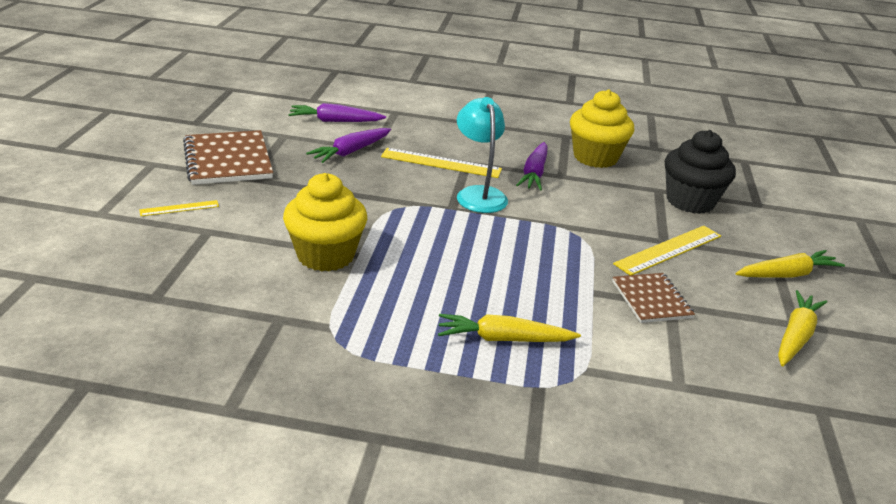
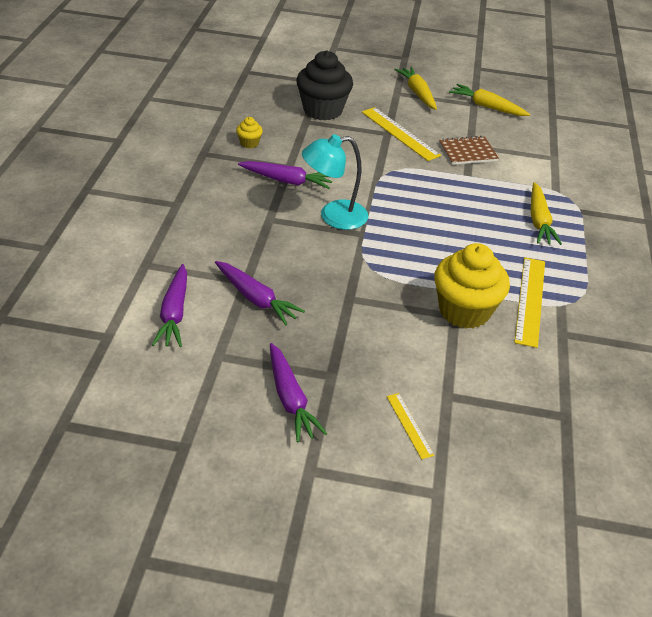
camera: 90 degrees left, 10 degrees up
(228, 160) = (290, 399): brown notebook -> purple carrot
(441, 163) = (274, 236): yellow ruler -> yellow ruler (530, 300)
(595, 157) = (249, 143): yellow cupcake -> yellow cupcake, size x0.44

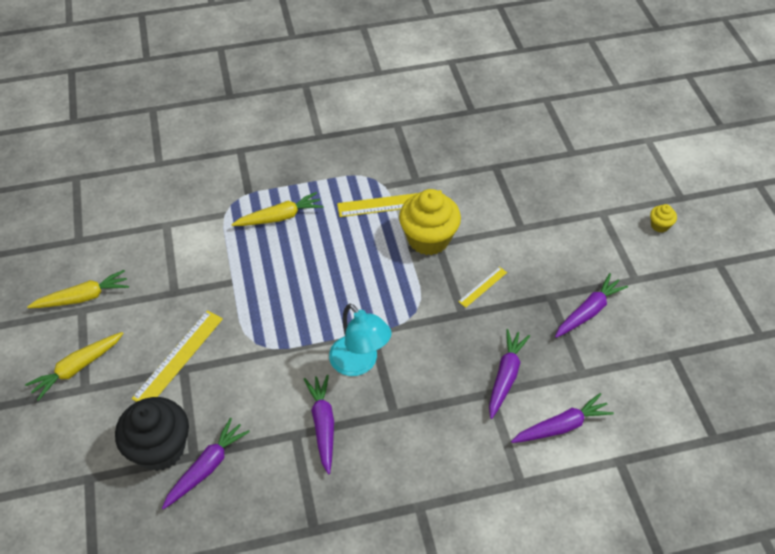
camera: 110 degrees left, 10 degrees up
(249, 143) = (269, 492): yellow cupcake -> yellow cupcake (659, 225)
(292, 124) = (207, 467): none -> purple carrot
(409, 425) = (561, 240): yellow ruler -> yellow ruler (482, 287)
(467, 152) = (188, 291): brown notebook -> none
(487, 107) = (83, 297): yellow carrot -> yellow carrot turned 120 degrees counterclockwise

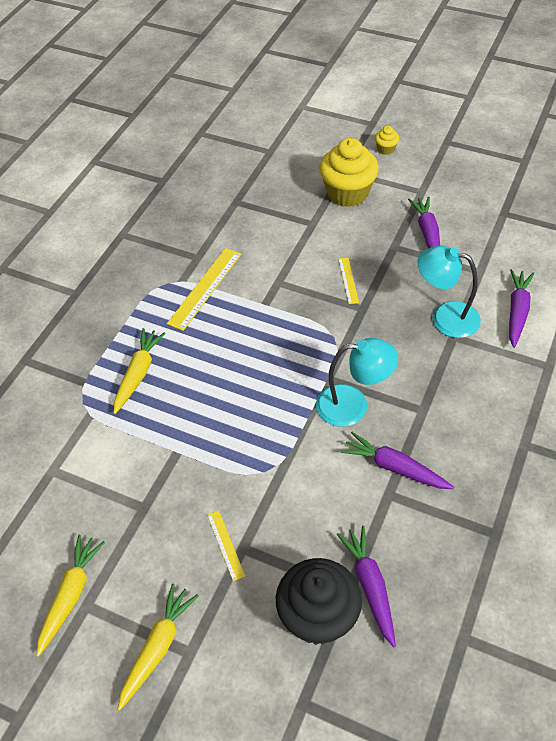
camera: 50 degrees left, 0 degrees up
(77, 368) = (158, 647): yellow carrot -> yellow carrot turned 150 degrees counterclockwise
(178, 358) = (225, 545): yellow ruler -> yellow ruler, size x0.54
(428, 239) = (267, 285): yellow cupcake -> yellow cupcake (347, 193)
(505, 376) = (445, 317): purple carrot -> turquoise lamp

